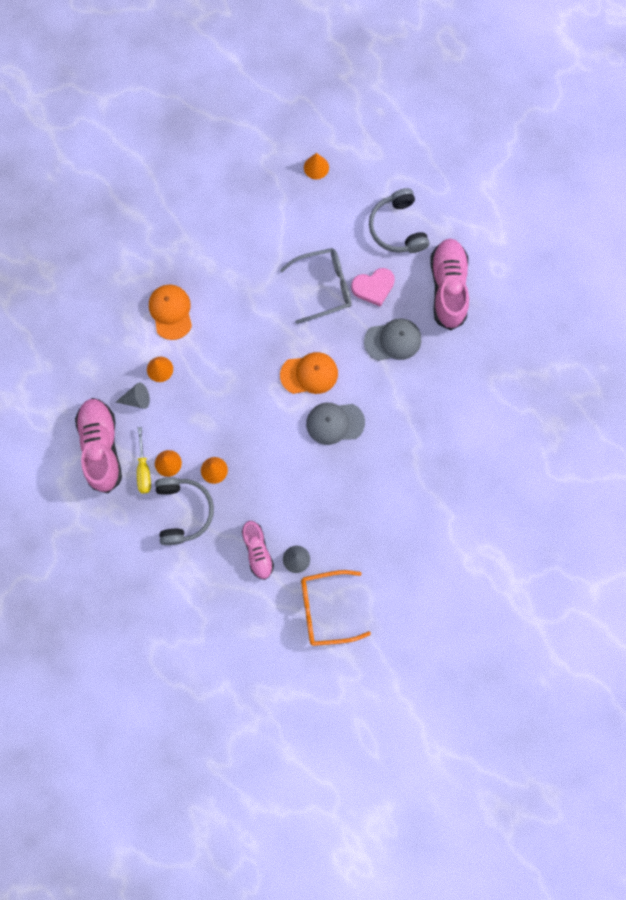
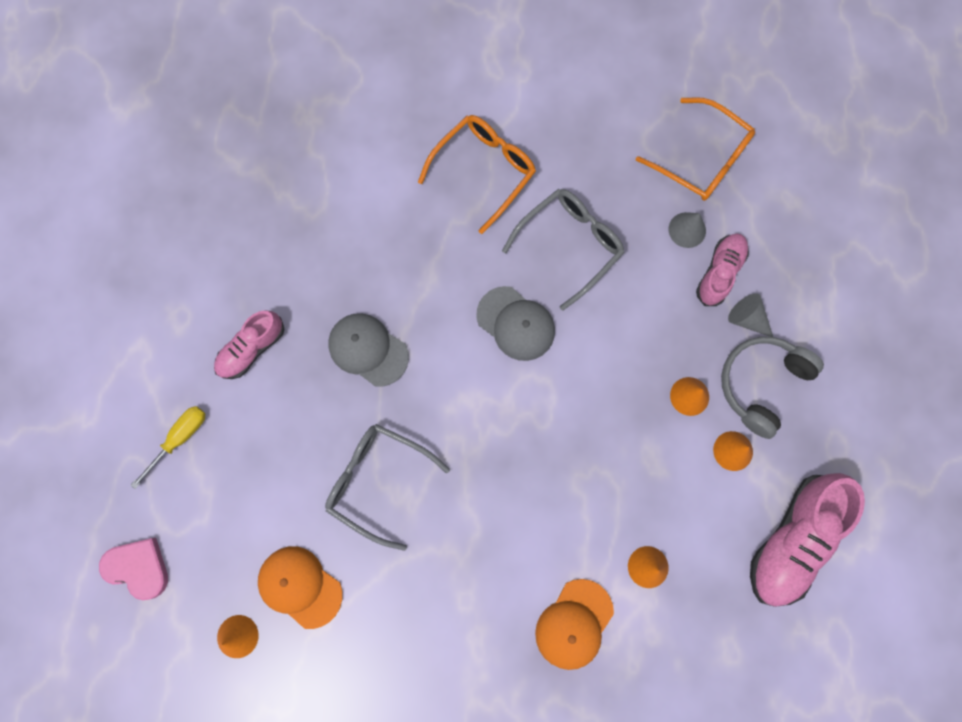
camera: 135 degrees left, 0 degrees up
(137, 399) = (705, 556): grey cone -> grey cone (747, 319)
(144, 469) = (765, 469): yellow screwdriver -> yellow screwdriver (179, 438)
(309, 374) = (490, 400): orange cap -> orange cap (300, 586)
(348, 490) = (569, 245): none -> grey glasses
(373, 287) = (326, 427): pink heart -> pink heart (138, 567)
(397, 228) = (230, 468): grey headphones -> none
(432, 487) = (484, 171): none -> orange glasses
(448, 288) = (252, 349): pink shoe -> pink shoe, size x0.60

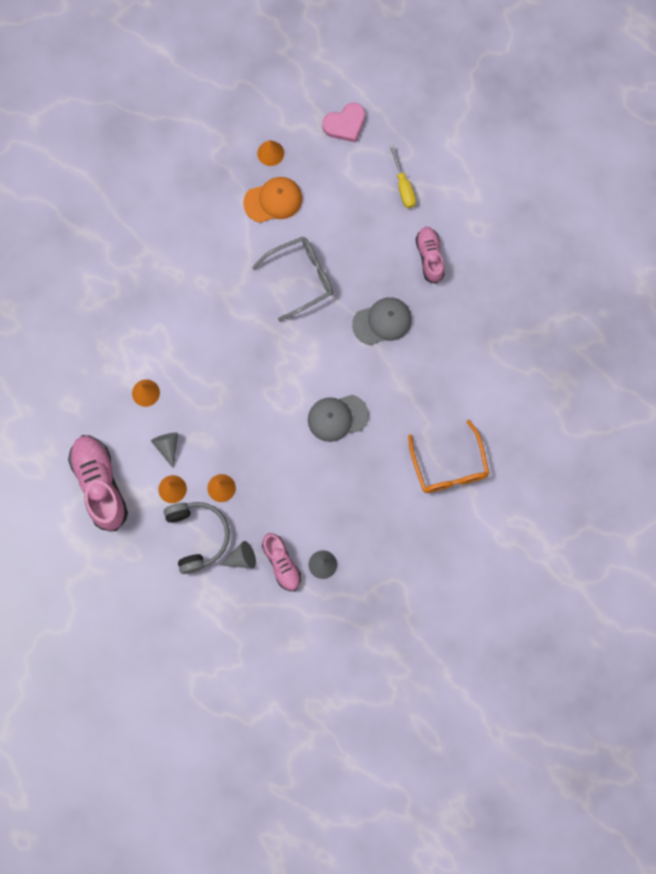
camera: 125 degrees right, 0 degrees up
(569, 245) = (363, 484): grey glasses -> none
(574, 624) = (146, 331): orange cap -> none
(690, 492) = (167, 446): none -> grey cone
(701, 159) = (362, 610): orange glasses -> none

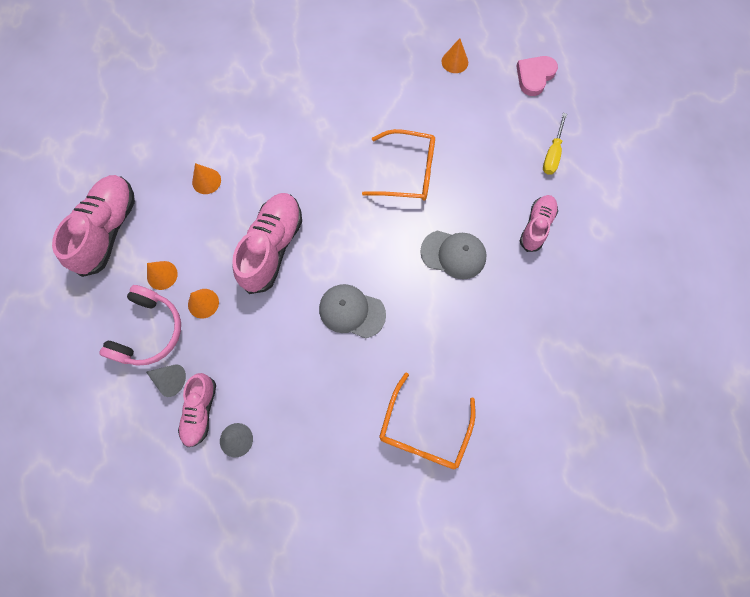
camera: 35 degrees right, 5 degrees down
(167, 446) = (188, 236): grey cone -> none
(198, 536) = (149, 331): grey headphones -> pink headphones
(240, 410) = (272, 247): none -> pink shoe
(273, 200) = (430, 98): orange cap -> none
(300, 278) = (407, 172): grey glasses -> orange glasses
(345, 124) = (534, 76): pink heart -> pink heart turned 120 degrees clockwise

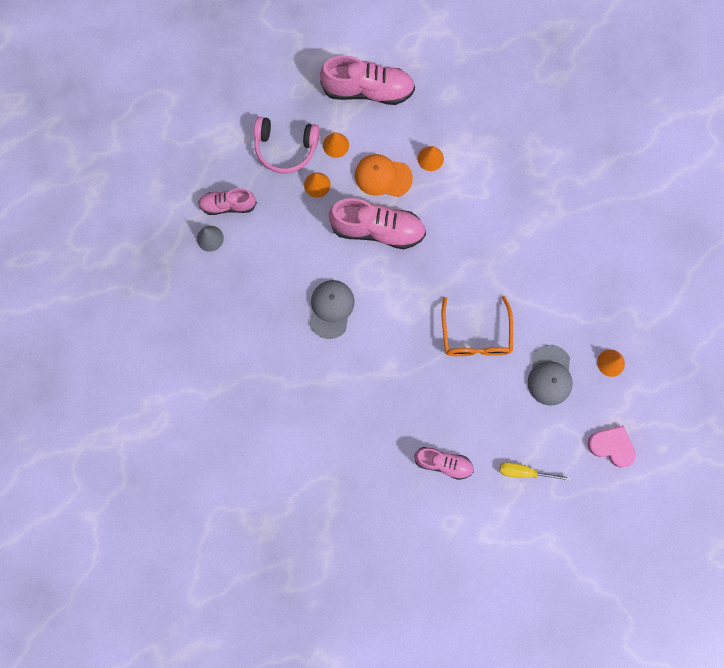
camera: 80 degrees right, 5 degrees up
(170, 379) = (249, 175): grey cone -> none
(213, 232) = (383, 176): none -> orange cap
(424, 430) = (240, 386): orange glasses -> none
(453, 254) = (400, 389): grey cap -> grey cap (550, 375)

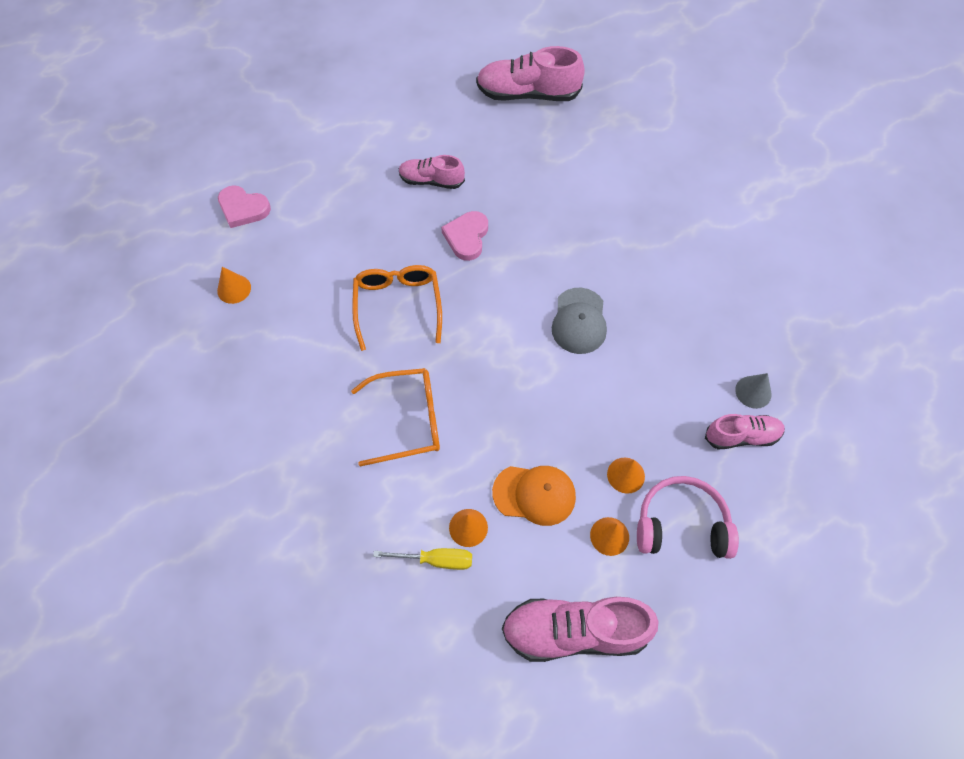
camera: 175 degrees right, 15 degrees down
(377, 229) = (533, 421): pink shoe -> pink shoe (527, 94)
(415, 398) = (467, 237): none -> pink heart
(470, 238) = (407, 420): none -> orange glasses
(524, 472) = (342, 179): yellow screwdriver -> yellow screwdriver (436, 560)
(550, 375) = (309, 271): grey cap -> none

